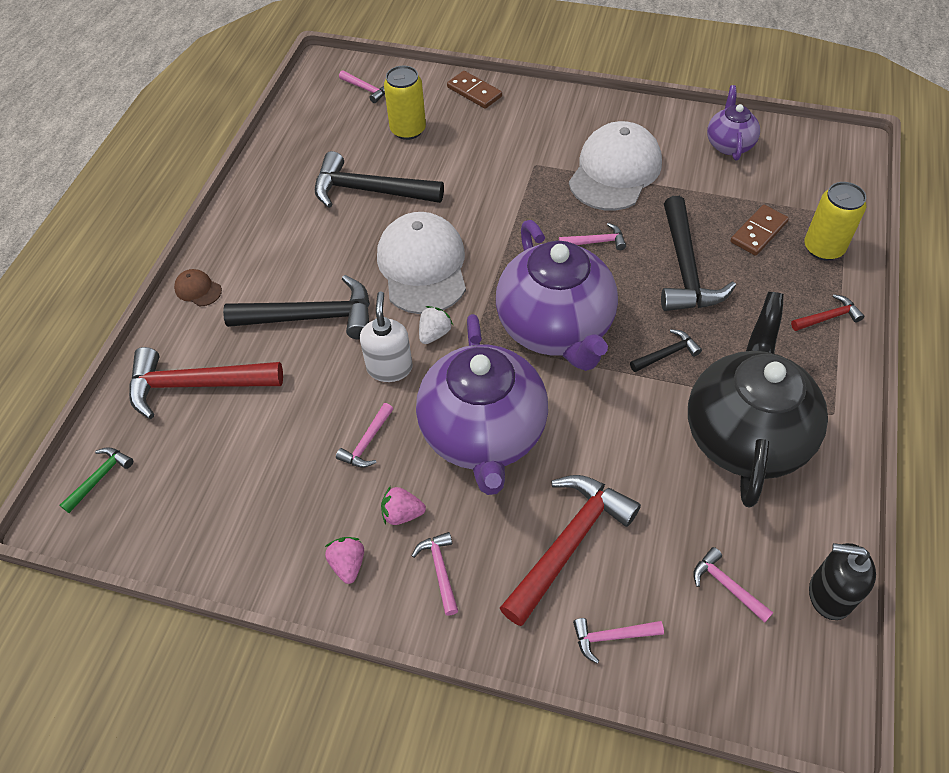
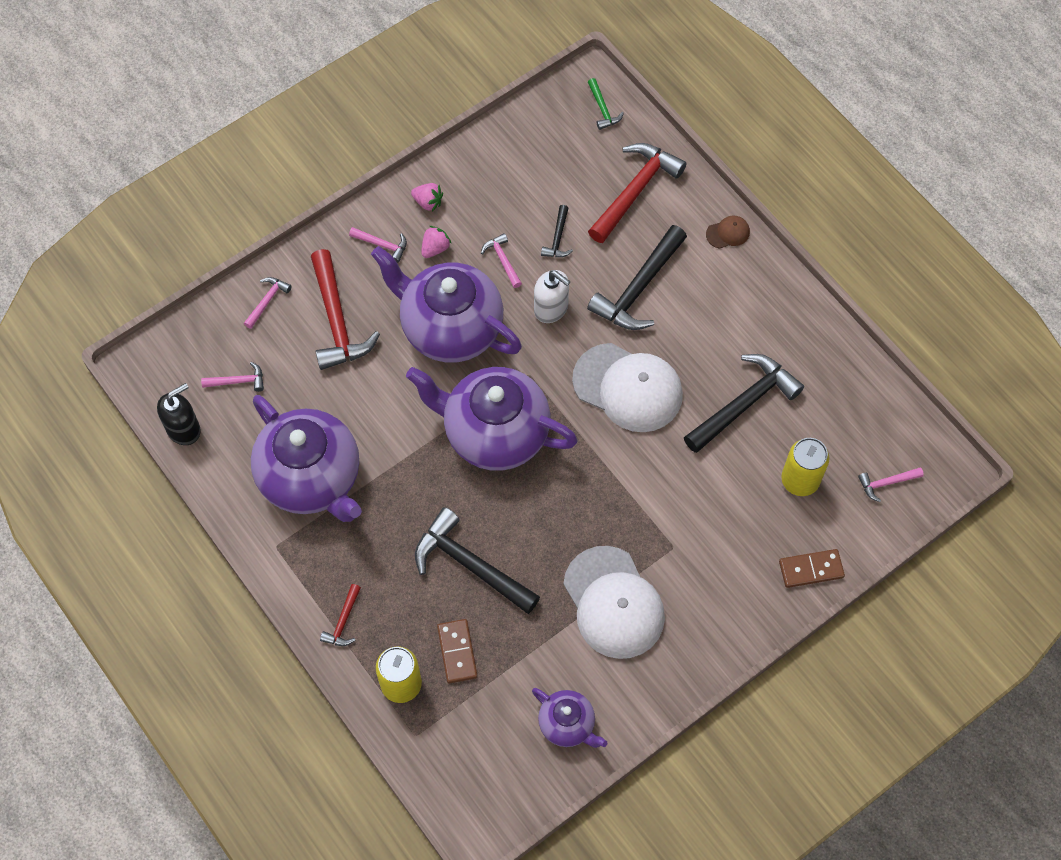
camera: 125 degrees right, 10 degrees up
(434, 334) = (557, 354): white strawberry -> none
(596, 242) = (550, 524): pink hammer -> none
(667, 354) = (411, 486): black hammer -> black hammer (558, 238)
(745, 435) = (311, 478): black teapot -> purple teapot

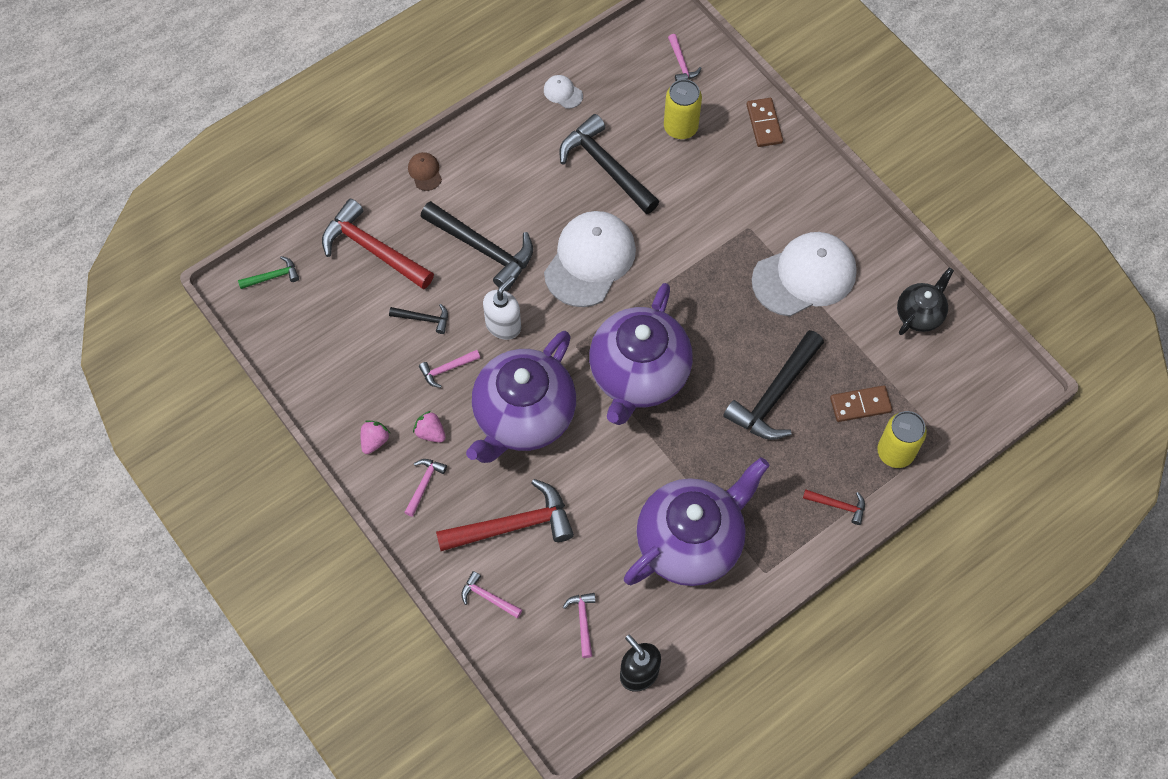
camera: 90 degrees left, 0 degrees up
(567, 724) = (919, 314): purple teapot -> black teapot
(837, 361) = (563, 93): none -> white cap

